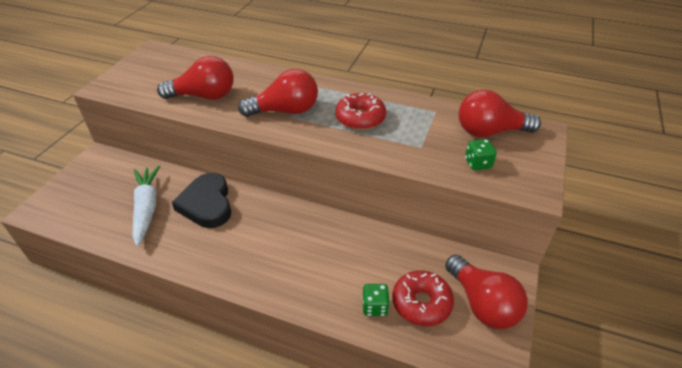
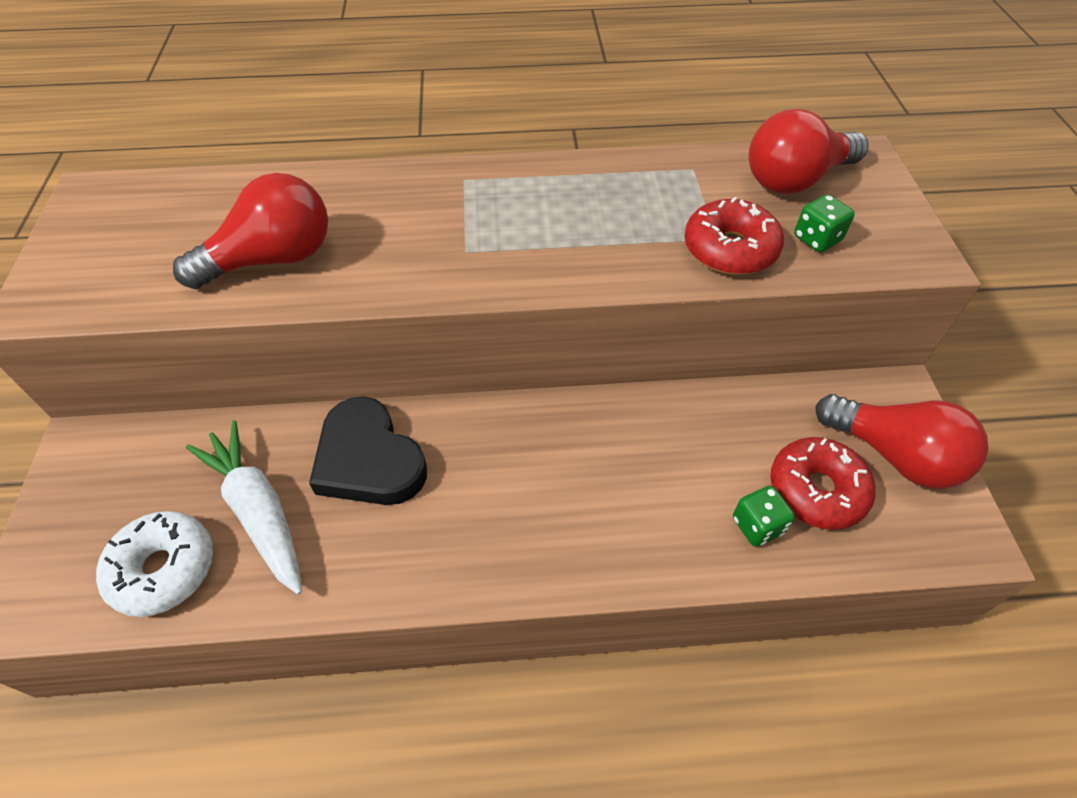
camera: 25 degrees left, 10 degrees up
(95, 217) = (164, 569): none -> white donut
(285, 111) = (449, 242): red light bulb -> none
(360, 118) = (586, 217): red donut -> red donut (730, 249)

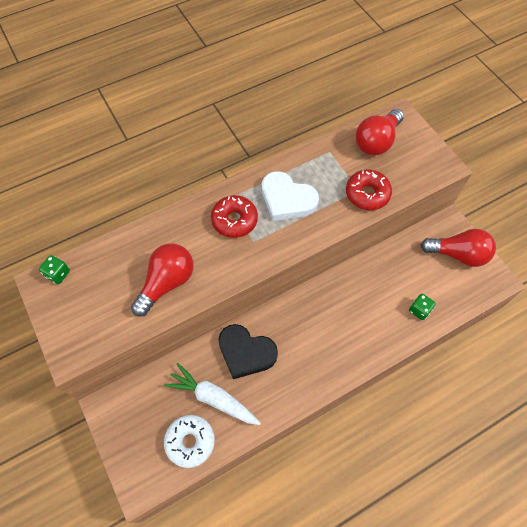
camera: 25 degrees left, 10 degrees up
(569, 211) = (287, 199): none -> white heart
(816, 490) = (435, 284): red donut -> red donut (234, 220)
(817, 239) = (400, 173): green dice -> green dice (58, 274)

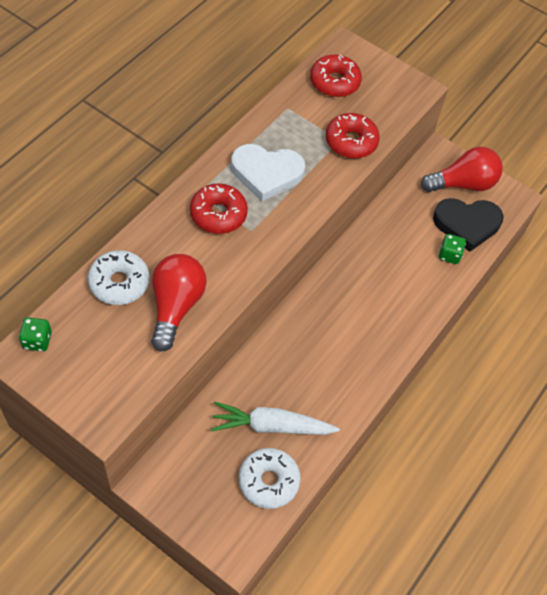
camera: 30 degrees left, 5 degrees down
(136, 250) = (119, 283): none -> white donut
(246, 352) = (284, 365): black heart -> black heart (467, 224)
(377, 141) = (334, 82): red light bulb -> red donut

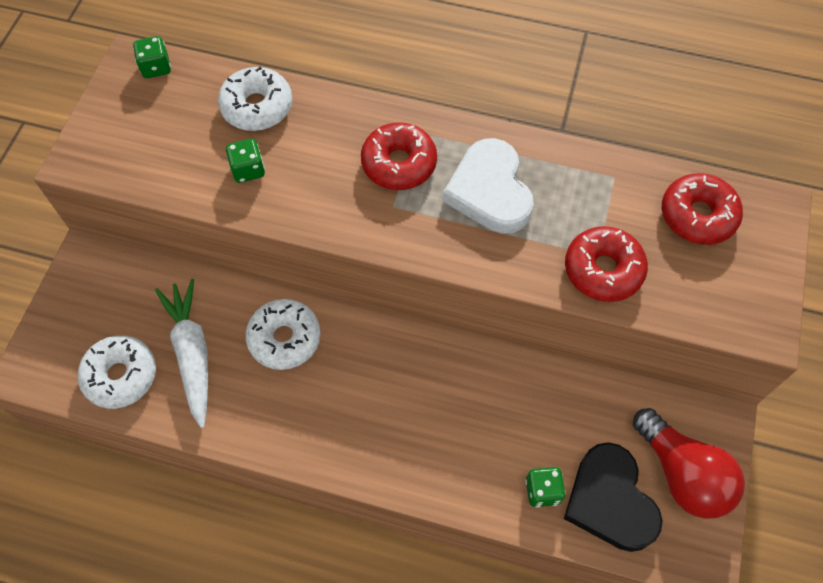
camera: 75 degrees right, 5 degrees up
(176, 306) = (248, 170): red light bulb -> green dice
(285, 361) = (284, 338): none -> white donut

